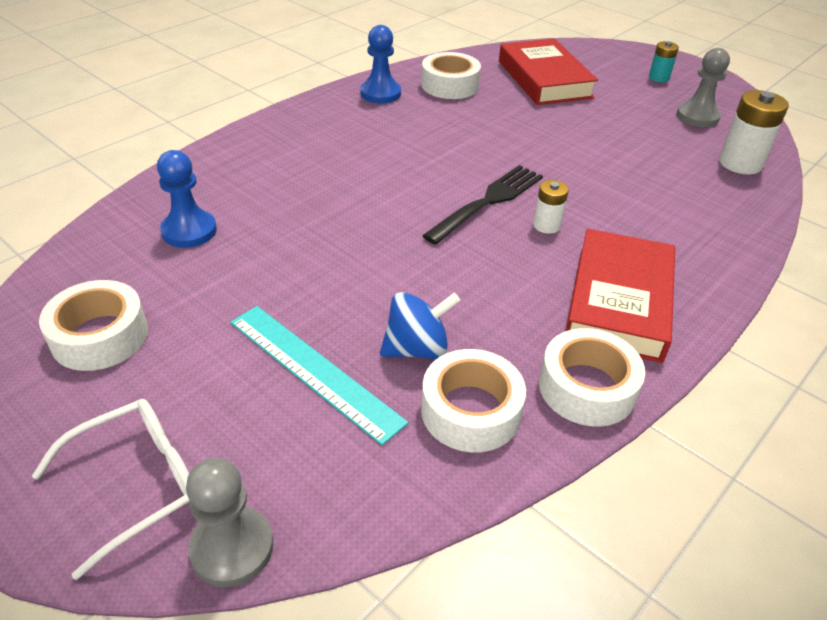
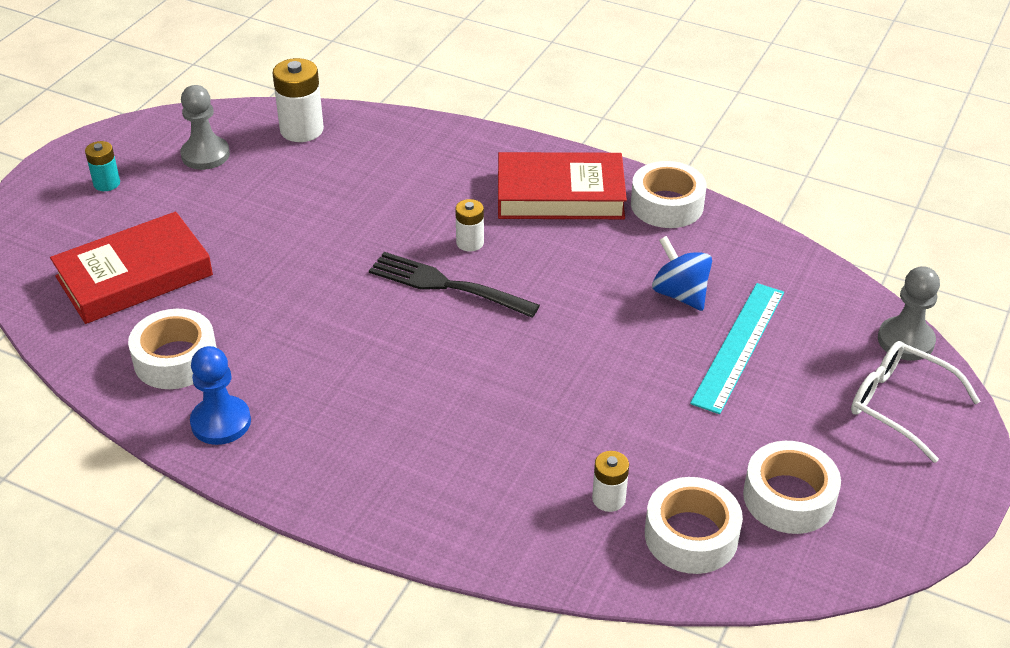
camera: 105 degrees left, 0 degrees up
(189, 231) = (608, 499): blue pawn -> white battery
(471, 411) = (724, 256): white tape -> white tape (691, 535)

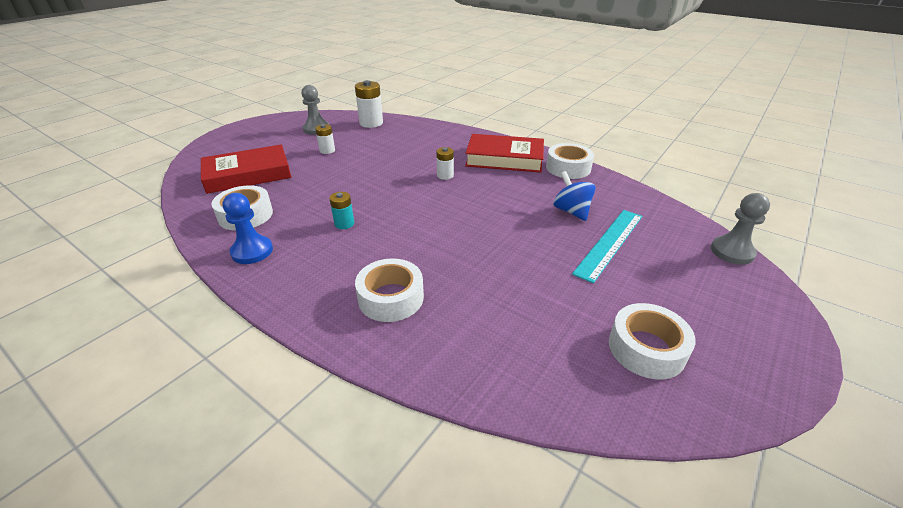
camera: 10 degrees right, 5 degrees down
(107, 183) = (259, 136): turquoise battery -> turquoise battery (344, 224)
(446, 285) = (424, 194): black fork -> none
(608, 499) = (501, 332): white battery -> white battery (327, 150)
(691, 535) = (563, 368): white tape -> white tape (391, 298)
(899, 405) = (733, 292): white glasses -> none

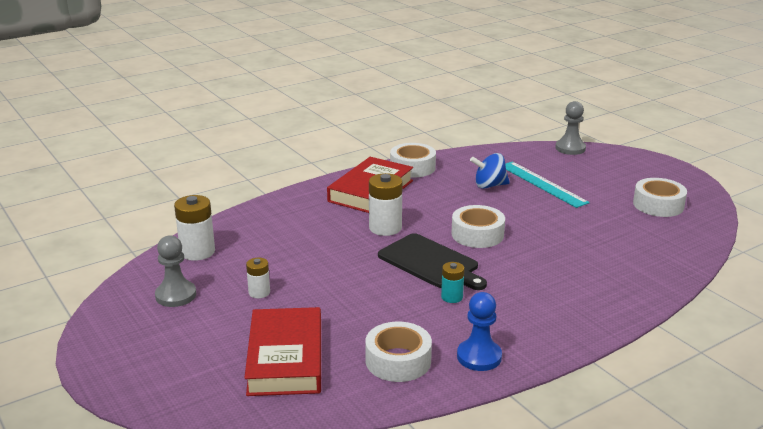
camera: 70 degrees left, 10 degrees down
(391, 298) = (581, 286): white tape -> white tape (477, 234)
(398, 205) = (431, 262): none -> black cutting board
(445, 175) = (385, 228): white battery -> white battery, size x1.72

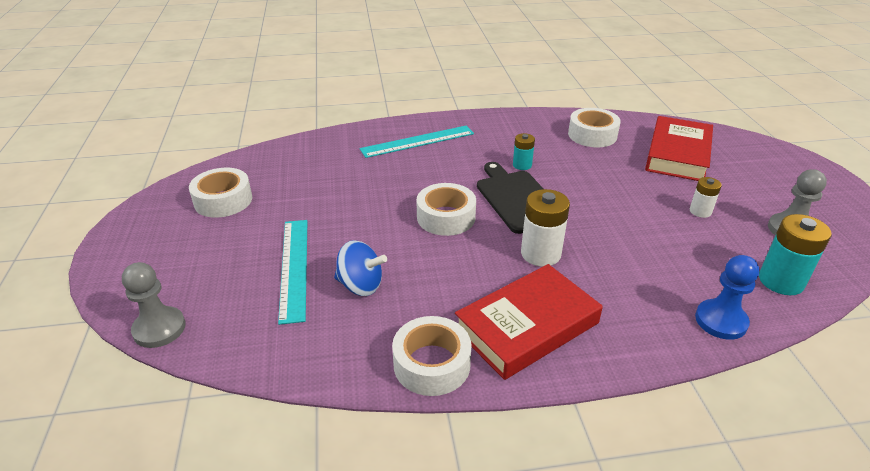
camera: 155 degrees left, 10 degrees up
(197, 252) = (781, 281): white battery -> turquoise battery
(479, 357) = (533, 125): blue pawn -> blue pawn (721, 321)
(583, 296) = (417, 141): none -> turquoise ruler

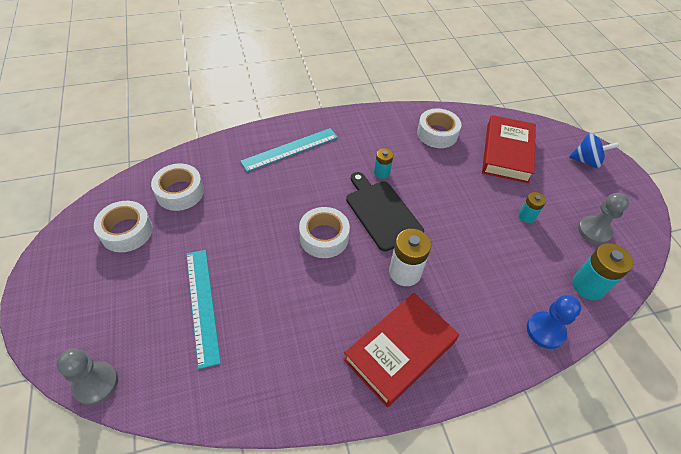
camera: 10 degrees left, 15 degrees up
(360, 285) = (261, 320): blue spinning top -> blue spinning top (586, 161)
(432, 364) = (329, 397): white tape -> white tape (180, 192)
(700, 211) = (526, 216): white battery -> turquoise battery

